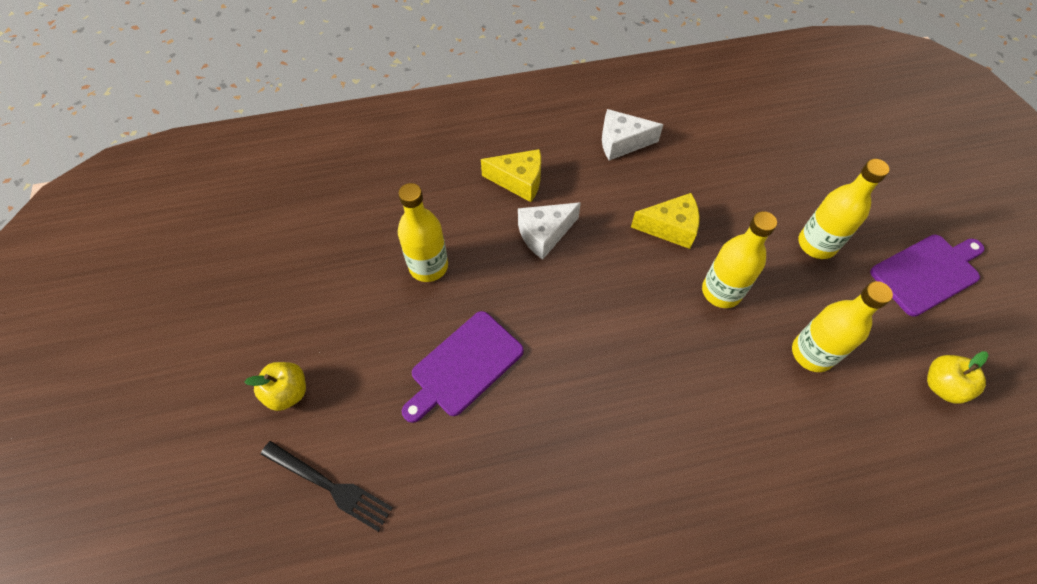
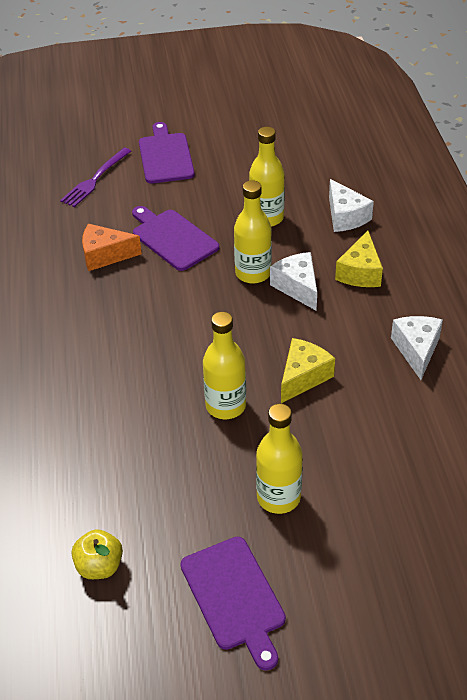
camera: 95 degrees right, 15 degrees down
(288, 392) = (165, 156): yellow apple -> purple cutting board
(331, 486) = (95, 180): black fork -> purple fork
(430, 192) = (345, 217): none -> white cheese
(498, 446) = (105, 255): none -> orange cheese
(670, 228) = (303, 377): yellow cheese -> yellow cheese turned 150 degrees counterclockwise
(812, 353) = (151, 464): yellow bottle -> yellow bottle (253, 273)

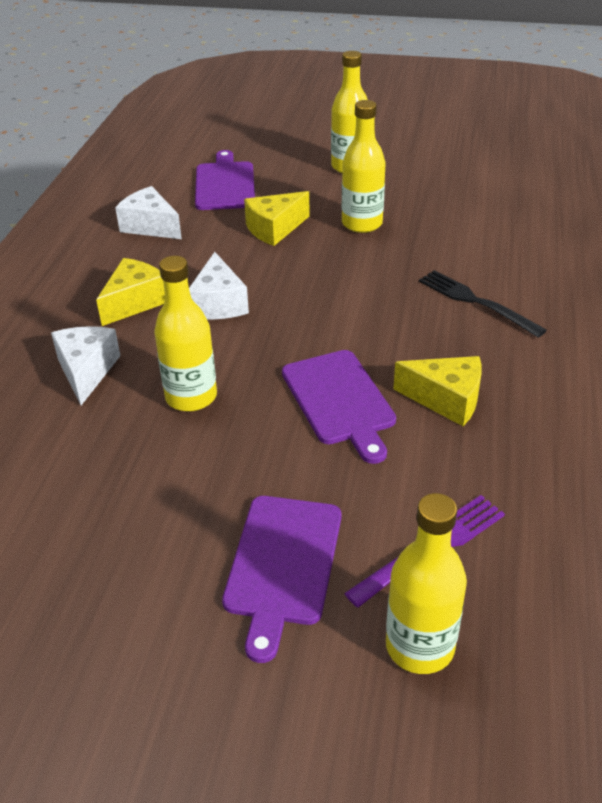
camera: 160 degrees left, 5 degrees down
(99, 566) = (506, 160): yellow apple -> none
(100, 340) = (475, 301): none -> black fork
(105, 255) = (446, 400): orange cheese -> yellow cheese
(234, 597) = (410, 133): purple cutting board -> purple cutting board (225, 184)
(253, 273) = (259, 330): yellow bottle -> yellow bottle (420, 646)
(416, 350) = (150, 226): white cheese -> white cheese turned 105 degrees clockwise

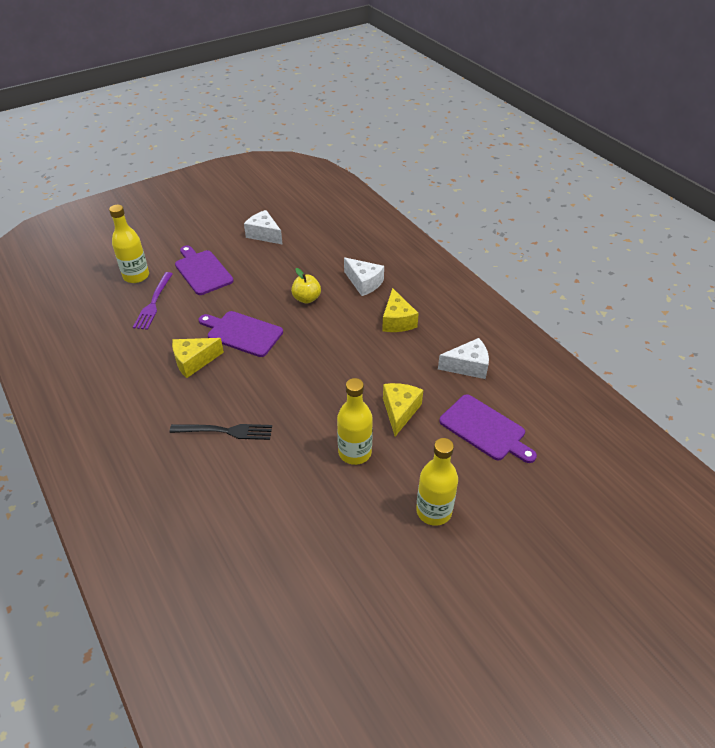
camera: 135 degrees right, 5 degrees up
(191, 397) = (306, 298): yellow bottle -> yellow apple
(218, 303) = (358, 344): white cheese -> white cheese (264, 234)

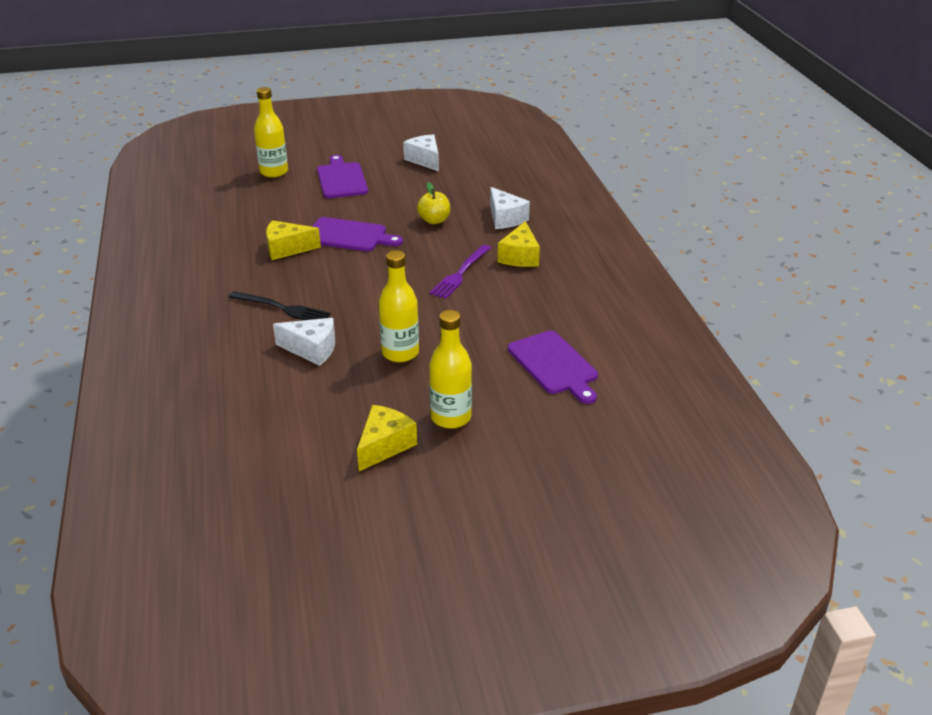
camera: 20 degrees right, 10 degrees down
(153, 303) = (277, 196): purple fork -> purple fork (460, 274)
(242, 333) = (349, 236): purple cutting board -> purple cutting board turned 150 degrees clockwise
(400, 411) = (471, 330): yellow cheese -> yellow cheese (384, 445)
(468, 366) = (572, 309): white cheese -> white cheese (312, 349)

